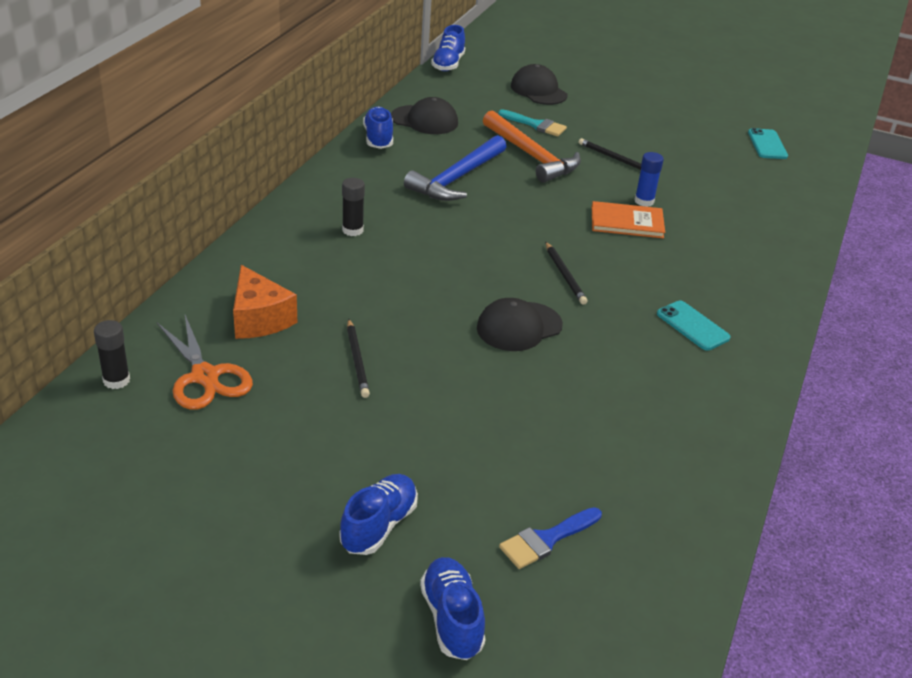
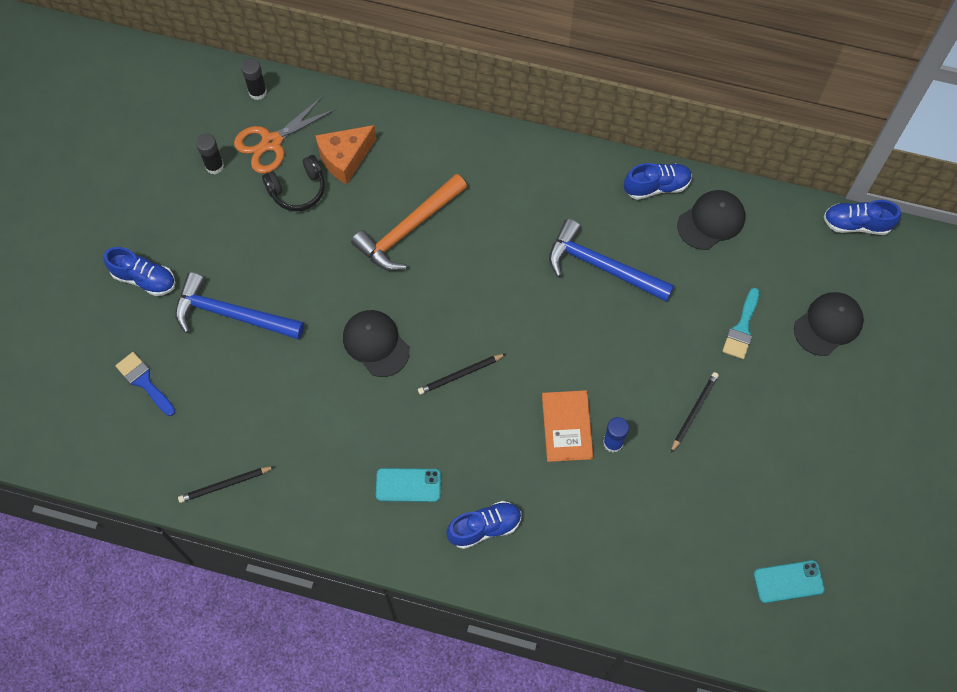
camera: 85 degrees right, 30 degrees up
(288, 362) = (298, 190): none -> black headphones
(352, 230) = (485, 196): black glue stick -> black glue stick (214, 166)
(357, 360) = (309, 234): black pencil -> black pencil (225, 485)
(424, 120) = (711, 221): black cap -> black cap turned 135 degrees counterclockwise
(451, 619) = (74, 332): blue shoe -> blue shoe (485, 527)
(457, 440) = (231, 314): none -> blue hammer
(531, 156) = (671, 329): orange hammer -> orange hammer (408, 229)
(692, 326) = (408, 485): turquoise phone -> turquoise phone turned 45 degrees clockwise

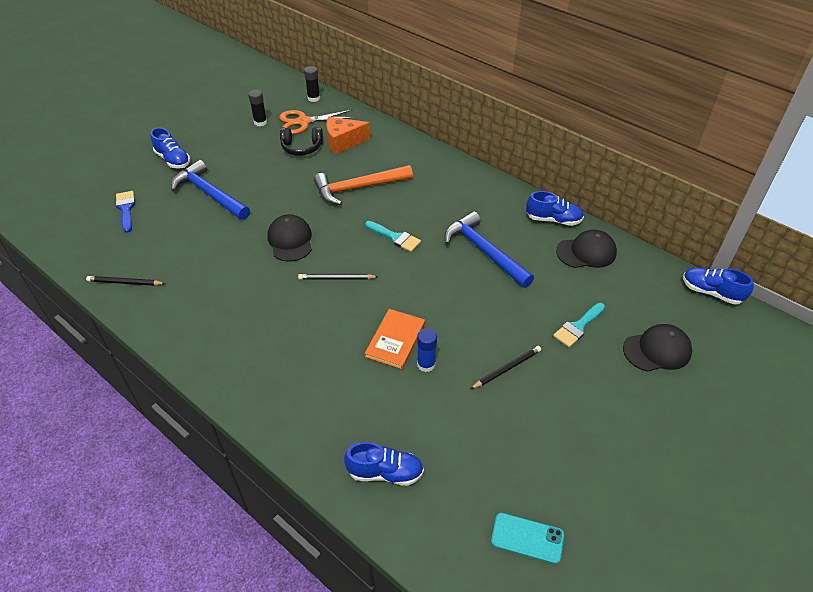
camera: 25 degrees right, 20 degrees down
(408, 485) = (249, 331): turquoise phone -> none
(485, 527) = (285, 382): blue shoe -> blue shoe (385, 472)
(493, 288) = (395, 237): none -> turquoise brush

